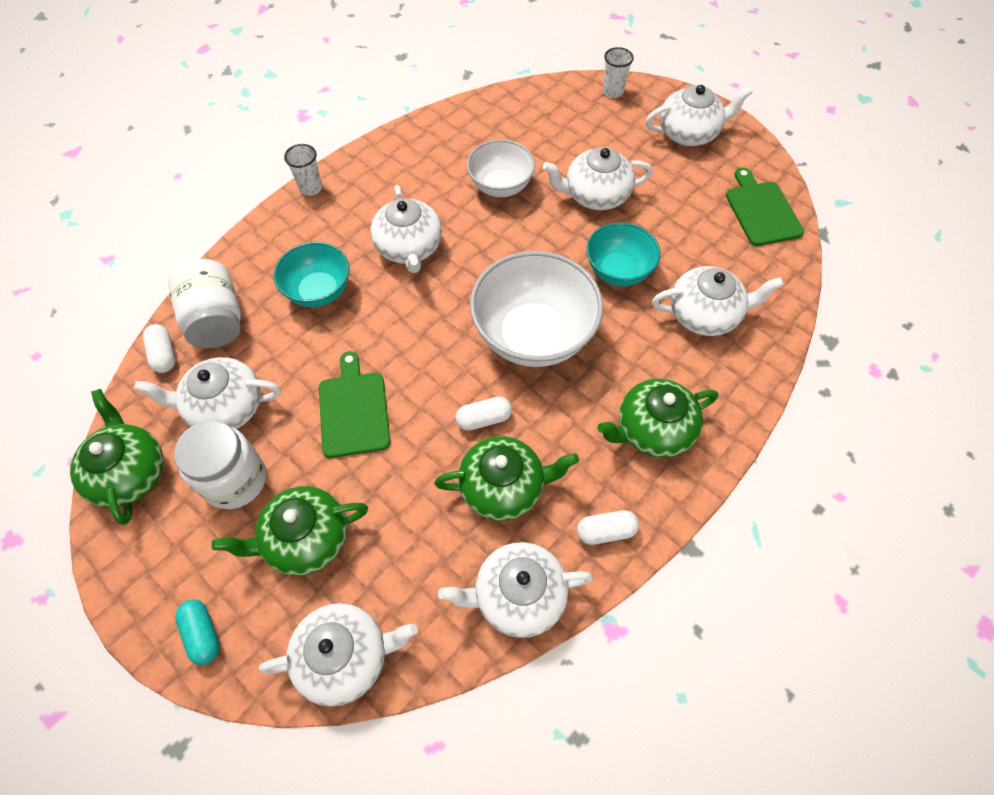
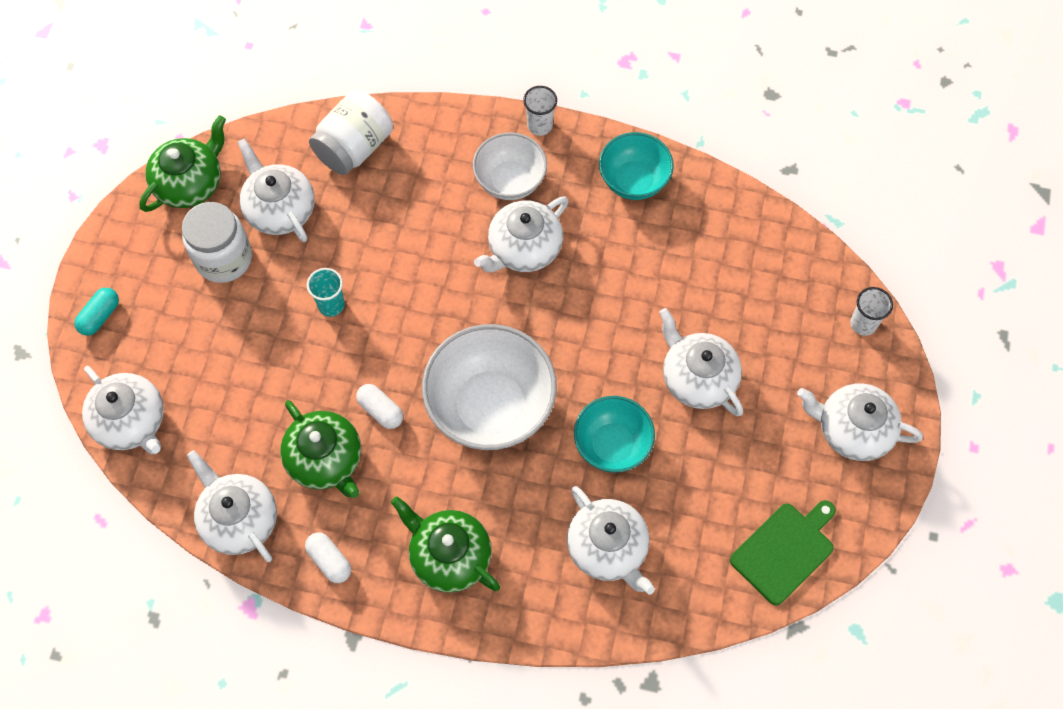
camera: 60 degrees right, 5 degrees up
(164, 354) = (300, 133): white capsule -> none
(305, 539) = (204, 339): green teapot -> none
(319, 291) = (431, 205): turquoise bowl -> turquoise bowl (634, 180)
(353, 410) = (331, 305): green cutting board -> turquoise cup
(500, 186) = (651, 285): white bowl -> white bowl (510, 181)
(689, 133) = (852, 430): white teapot -> white teapot turned 150 degrees clockwise

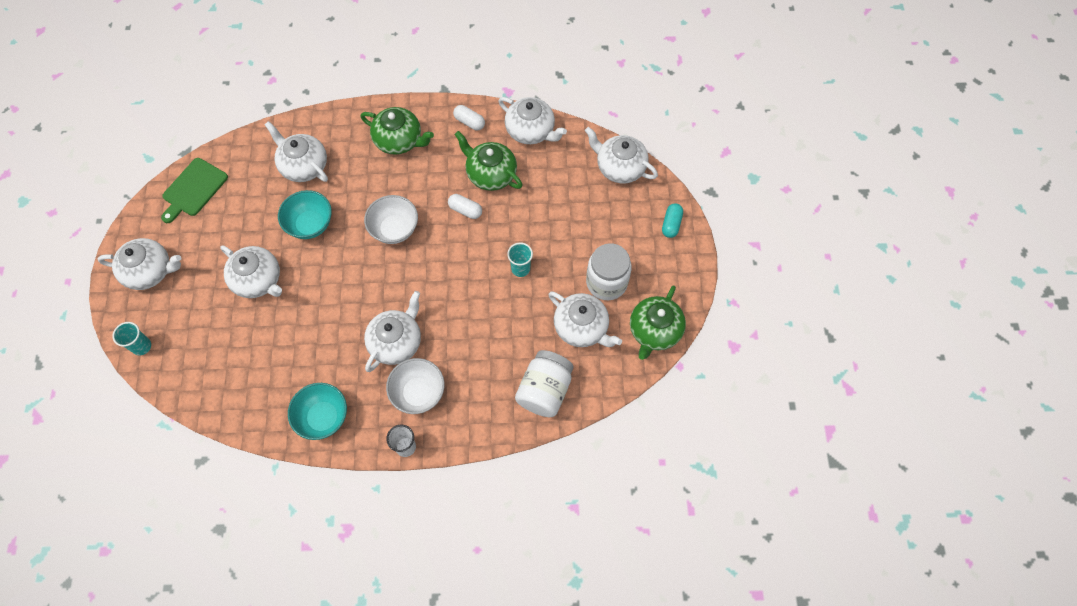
camera: 165 degrees right, 0 degrees up
(490, 406) = (394, 229): white bowl -> white bowl, size x0.60
(863, 324) = (142, 346): white cup -> turquoise cup

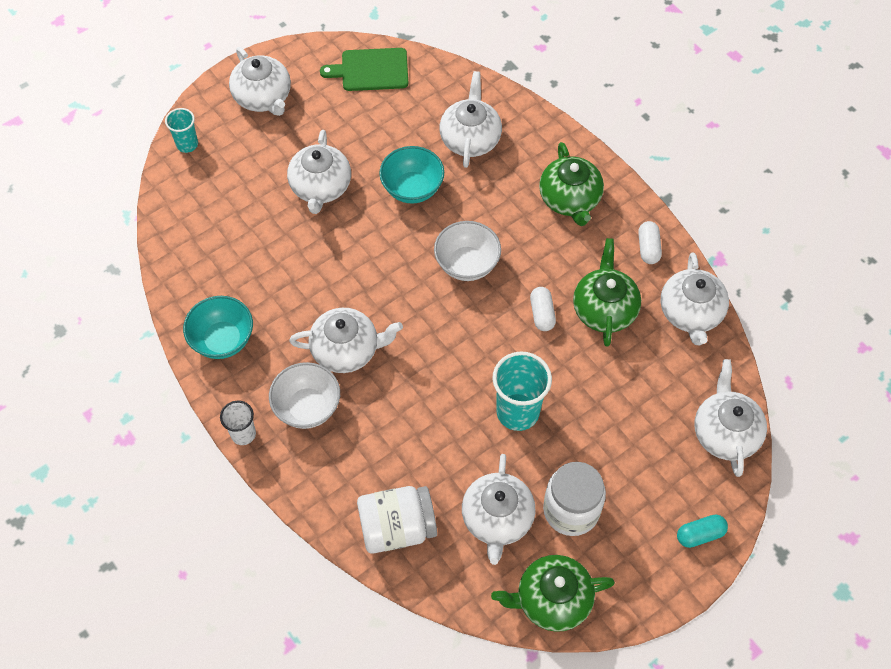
camera: 55 degrees right, 5 degrees down
(520, 269) = (517, 412): turquoise cup -> turquoise cup, size x1.74

